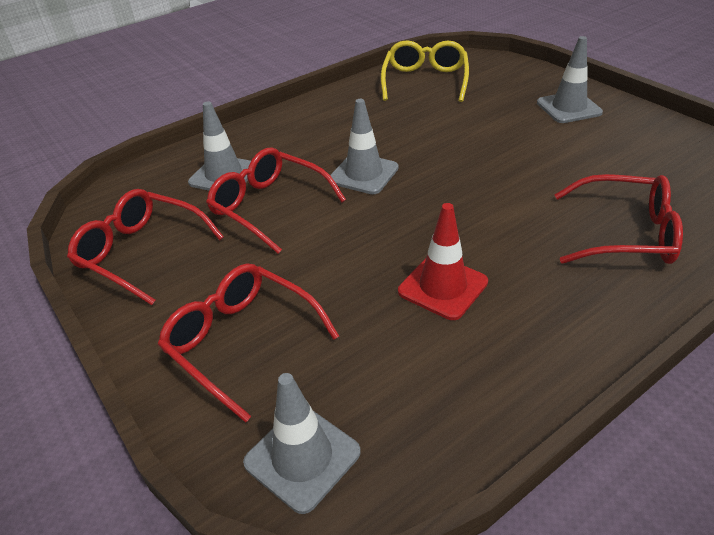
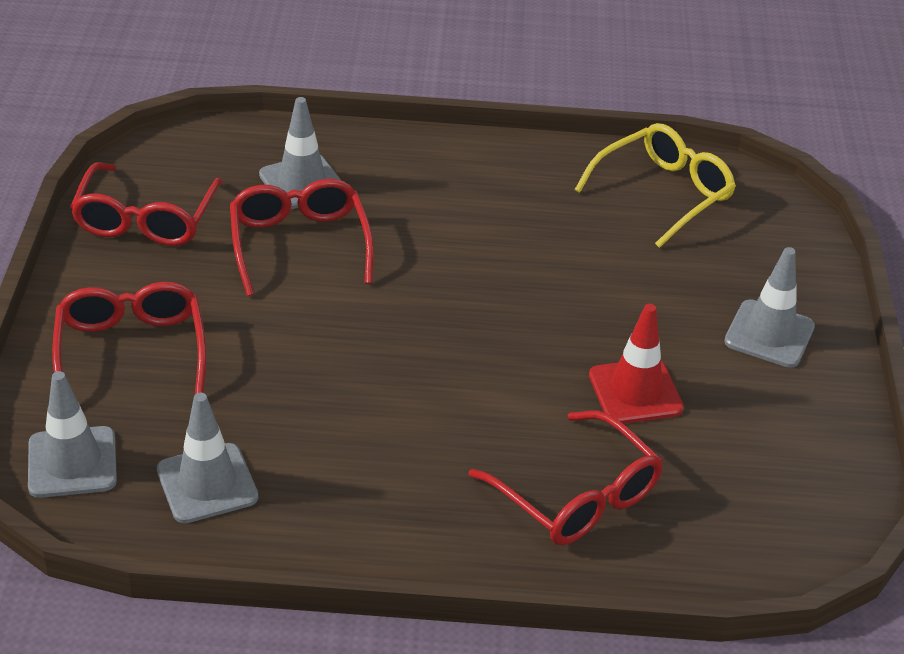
camera: 35 degrees right, 0 degrees up
(141, 252) = (146, 219): red glasses -> red glasses turned 150 degrees counterclockwise
(363, 174) = (429, 267): grey traffic cone -> grey traffic cone (207, 483)
(442, 287) = (339, 421): red traffic cone -> red traffic cone (635, 392)

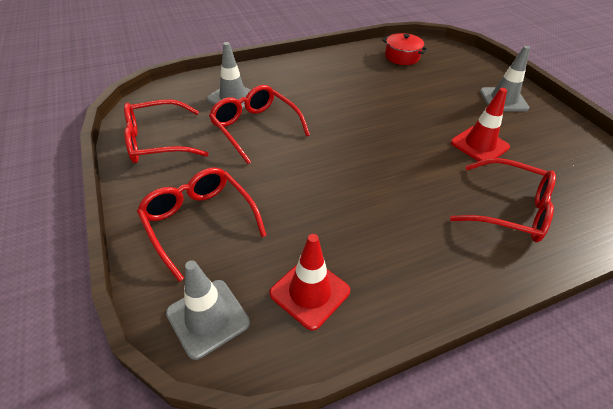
camera: 25 degrees left, 5 degrees up
(146, 219) = (157, 141): red glasses -> red glasses turned 90 degrees clockwise
(207, 483) = (310, 292): grey traffic cone -> red traffic cone
(663, 193) = (402, 57): yellow glasses -> red pot

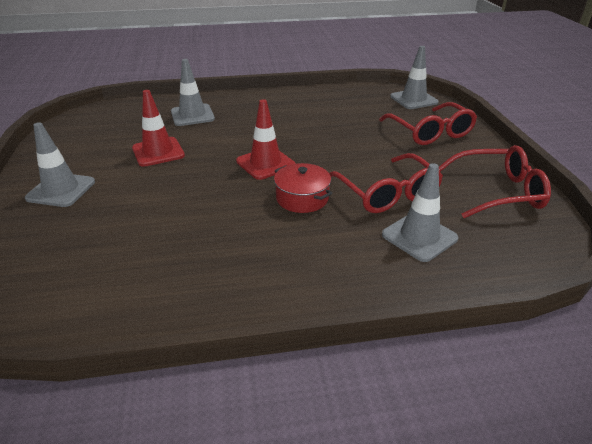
camera: 165 degrees left, 10 degrees down
(310, 292) = (354, 101): red traffic cone -> red traffic cone (265, 163)
(402, 57) = (105, 285): red pot -> red pot (302, 198)
(510, 209) = (192, 115): red glasses -> grey traffic cone

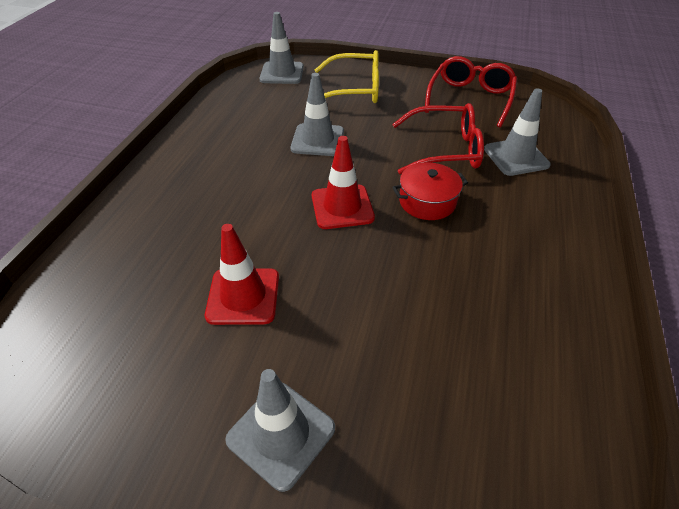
camera: 65 degrees left, 10 degrees up
(192, 115) = (159, 238): grey traffic cone -> grey traffic cone (317, 140)
(430, 132) = (355, 90): red glasses -> yellow glasses

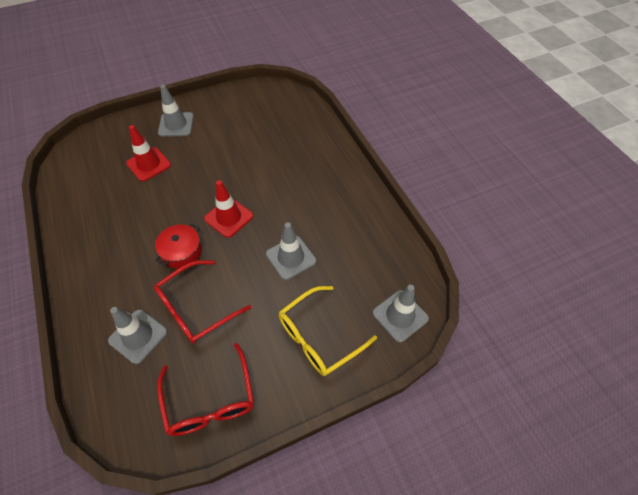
camera: 140 degrees right, 10 degrees up
(243, 296) = (233, 150): red traffic cone -> red traffic cone (149, 164)

